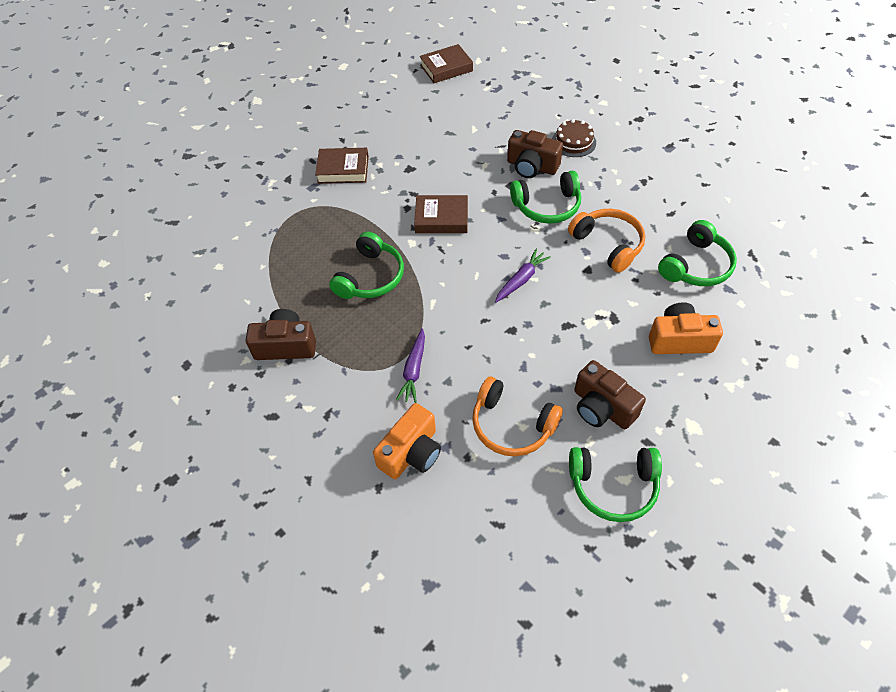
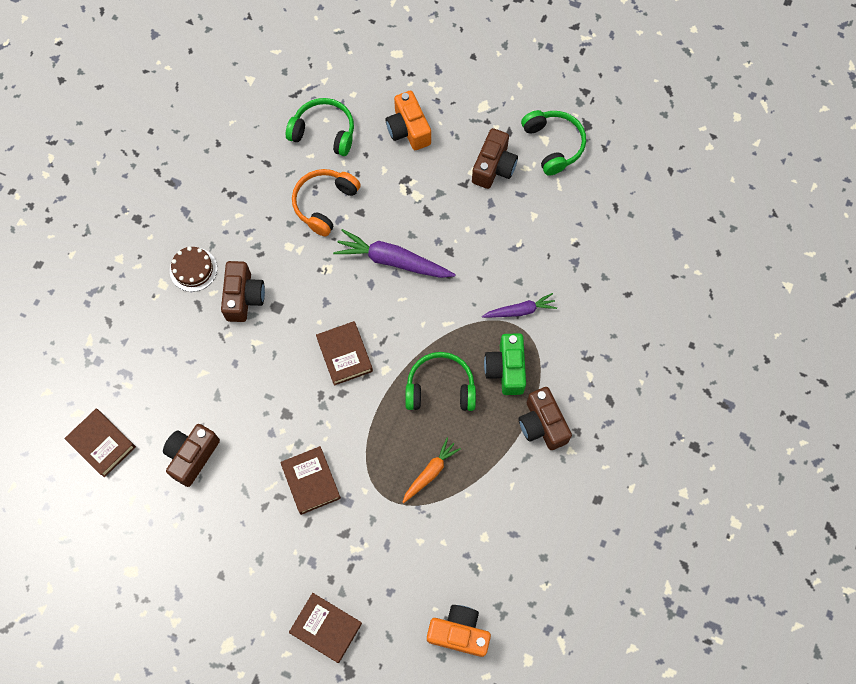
camera: 115 degrees left, 15 degrees up
(227, 151) = (326, 628): none -> brown book
(299, 246) = (430, 472): none -> orange carrot
(358, 335) = (506, 369): none -> green camera
(407, 110) = (192, 456): none -> brown camera
(411, 452) = (590, 283): orange camera -> orange camera (459, 632)
(512, 425) = (536, 223): orange headphones -> none
(521, 280) = (393, 261): purple carrot -> purple carrot, size x1.66
(547, 206) = (294, 267): green headphones -> none

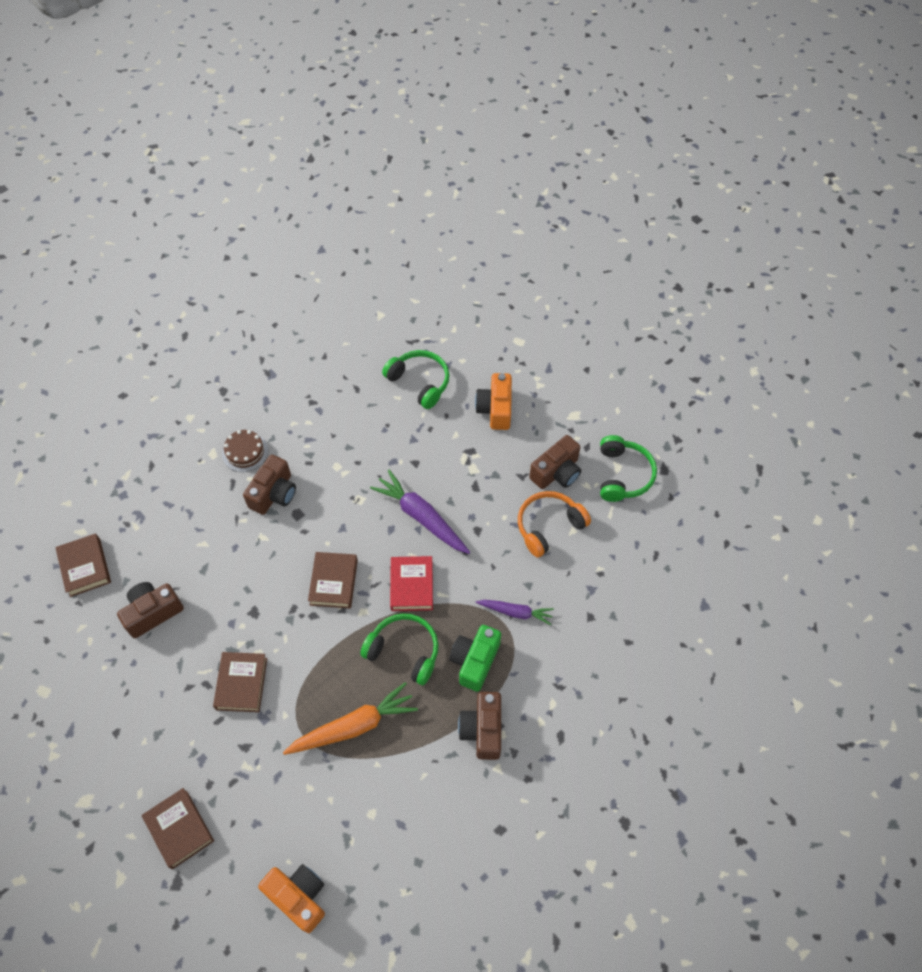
camera: 25 degrees right, 10 degrees down
(324, 204) = (387, 443): orange headphones -> orange headphones (549, 526)
(416, 327) = (411, 586): none -> red book
(430, 472) = (353, 726): orange carrot -> orange carrot, size x1.66

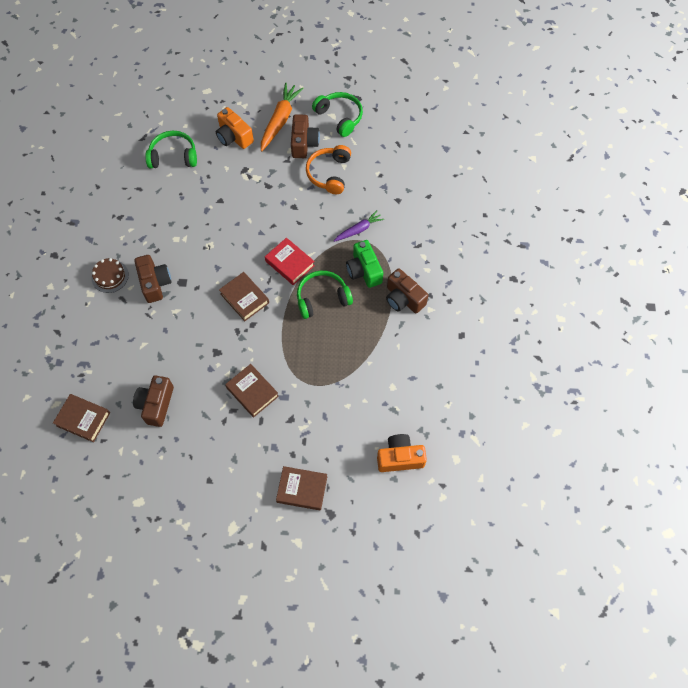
camera: 45 degrees left, 5 degrees up
(353, 726) = (337, 357): orange carrot -> orange carrot (280, 121)
(421, 517) = (256, 225): purple carrot -> none

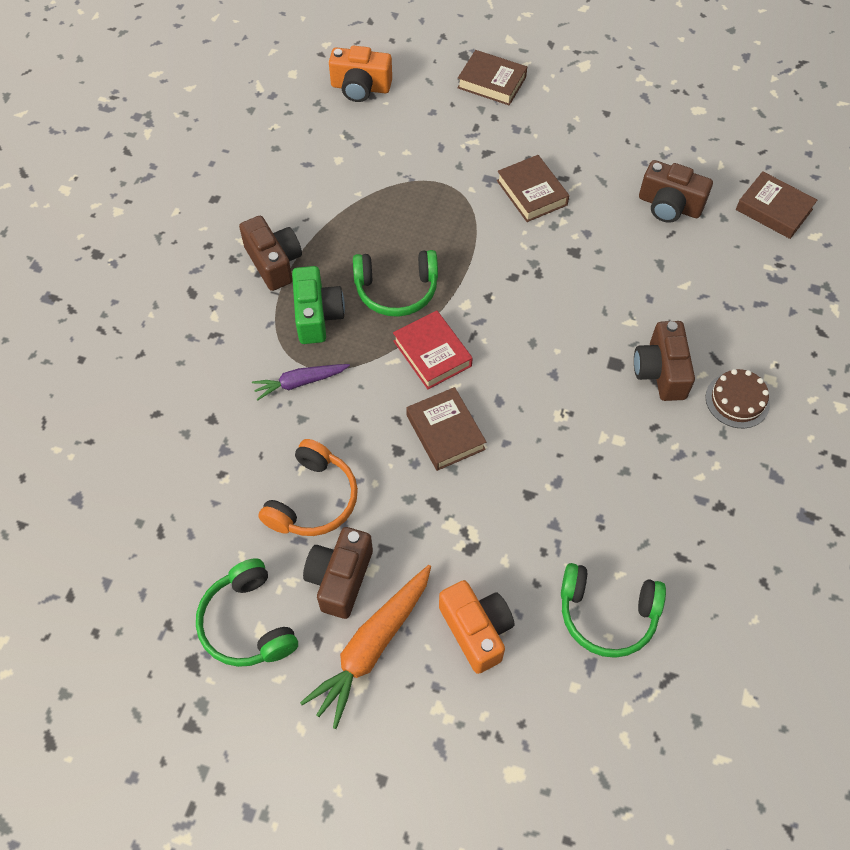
camera: 165 degrees left, 5 degrees down
(156, 404) = (669, 206): brown camera -> brown camera turned 90 degrees clockwise
(244, 298) = (517, 316): brown book -> brown book (445, 432)

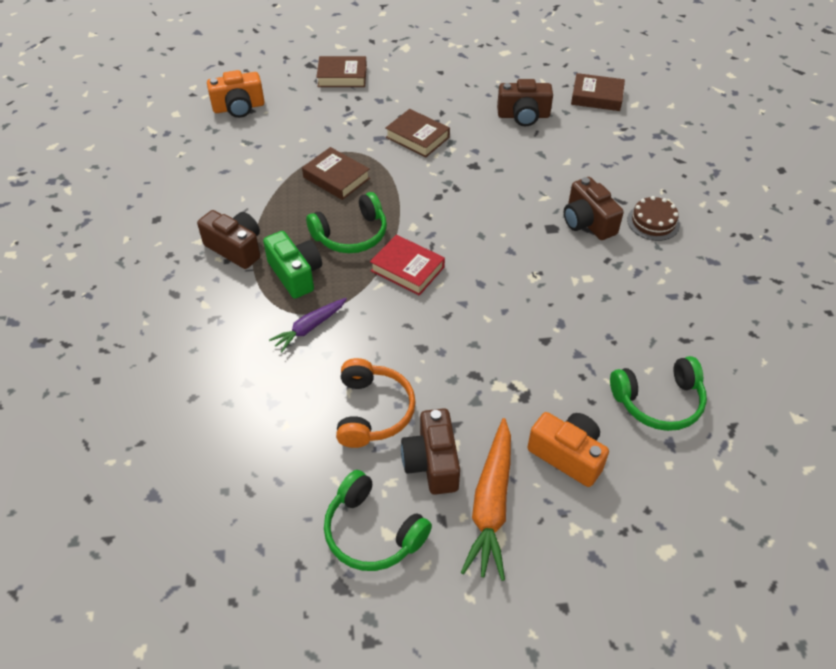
camera: 25 degrees left, 10 degrees down
(445, 432) = (452, 321): brown book -> brown book (336, 178)

